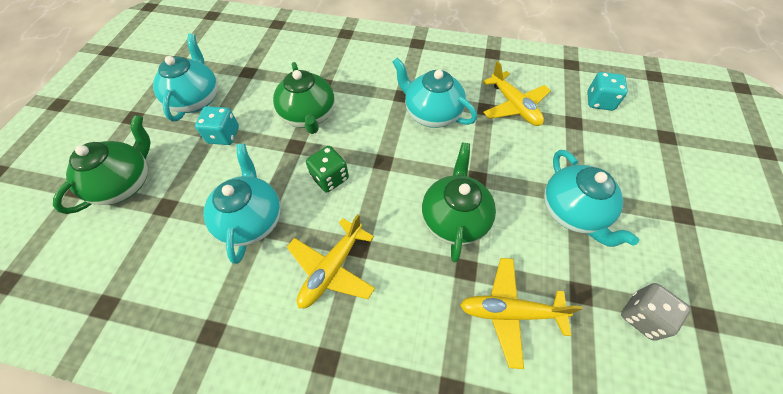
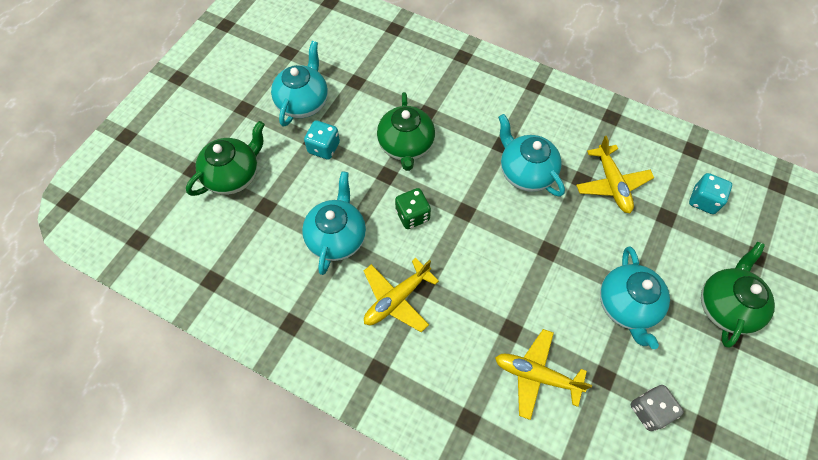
camera: 15 degrees right, 5 degrees up
(454, 218) = (515, 283): green teapot -> green teapot (725, 306)

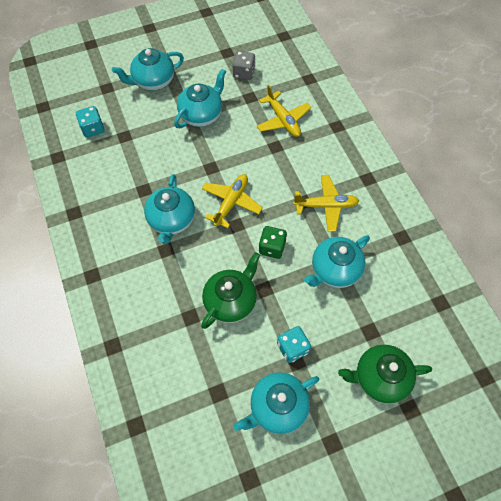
camera: 140 degrees left, 0 degrees up
(612, 184) = (130, 174): yellow plane -> yellow plane (231, 202)
(725, 306) = (153, 81): green teapot -> turquoise teapot

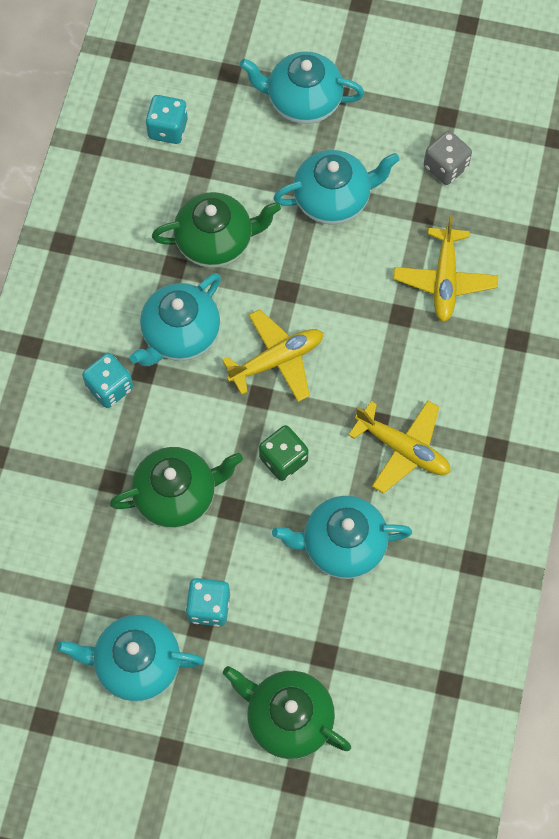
camera: 35 degrees right, 5 degrees up
(153, 269) = (110, 387): none -> turquoise dice
(157, 166) = (216, 242): none -> green teapot

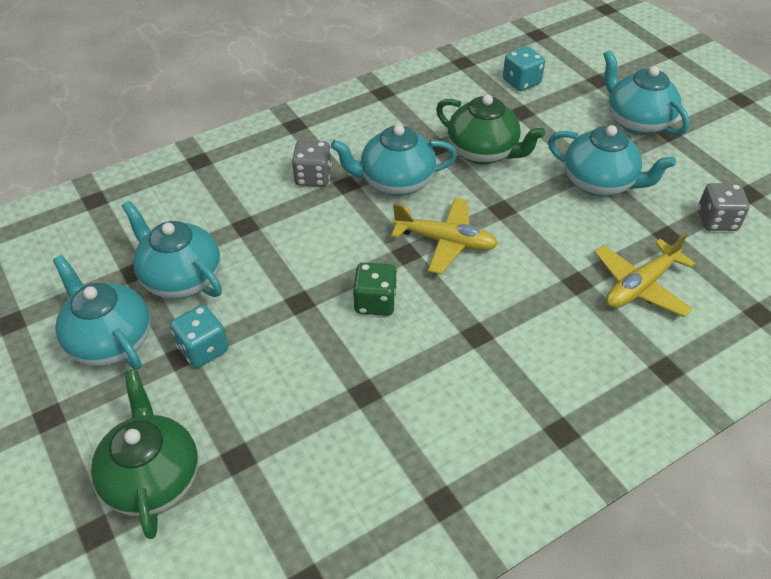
camera: 45 degrees right, 20 degrees down
(110, 387) = (313, 177): turquoise dice -> grey dice
(177, 495) = (274, 265): green teapot -> none
(342, 545) = (349, 393): turquoise teapot -> turquoise teapot (181, 278)
(403, 449) = (477, 368): yellow plane -> none

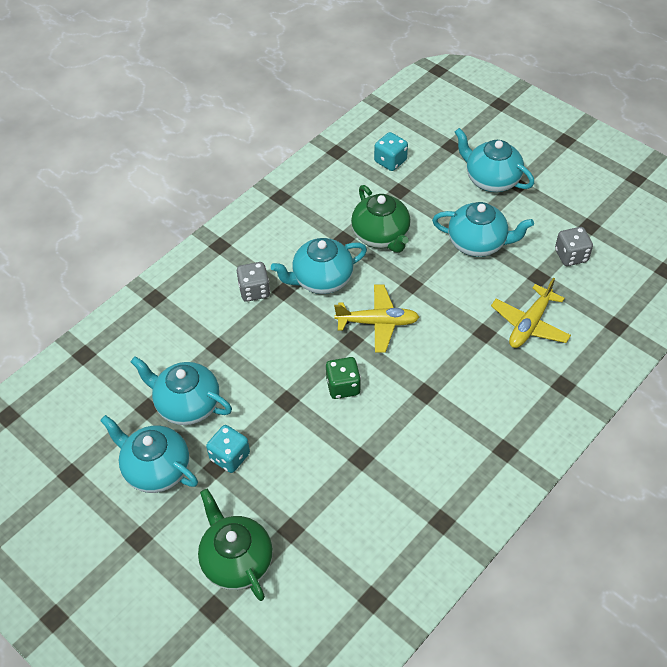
camera: 15 degrees left, 5 degrees up
(483, 152) = (381, 236): green teapot -> green teapot turned 45 degrees clockwise

